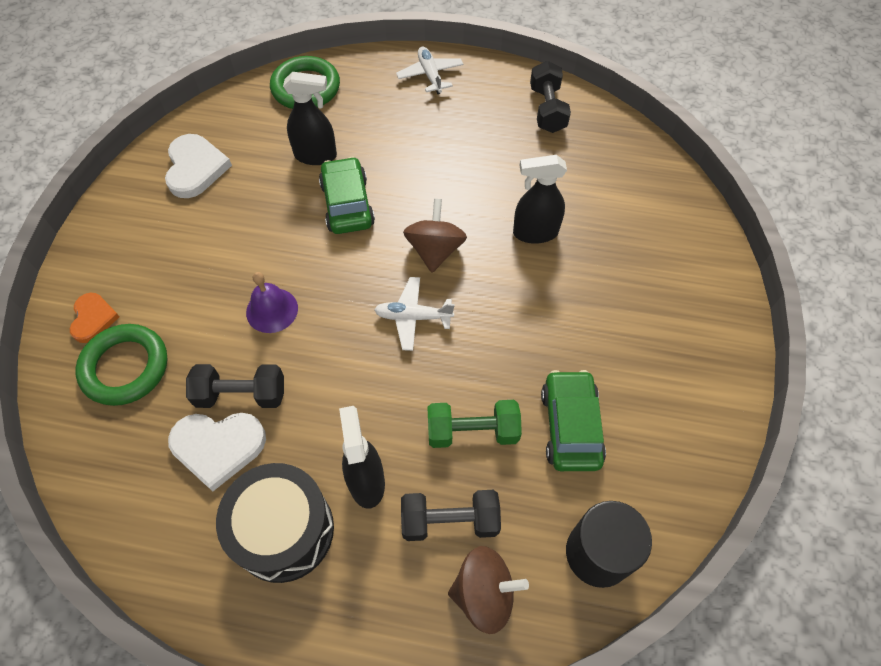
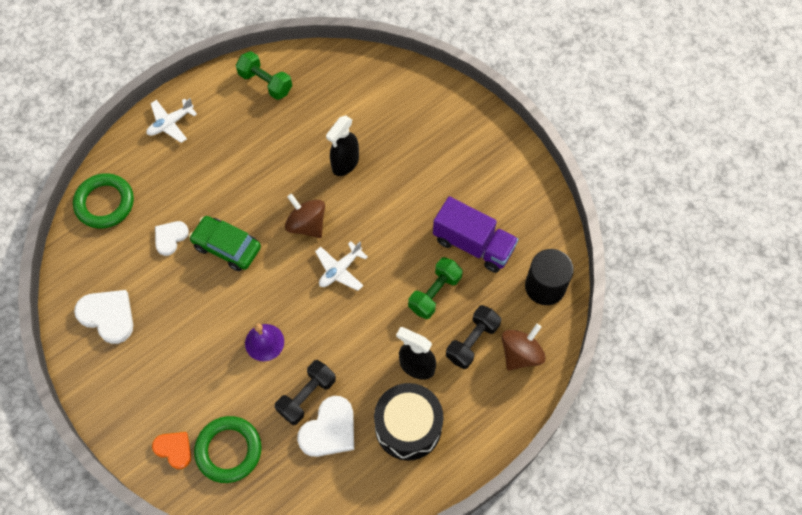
camera: 50 degrees left, 5 degrees up
(316, 156) = (170, 237): black spray bottle -> white heart
(430, 75) = (171, 123): white plane -> white plane turned 60 degrees counterclockwise
(547, 109) = (265, 83): black dumbbell -> green dumbbell
(570, 426) = (473, 244): green car -> purple truck

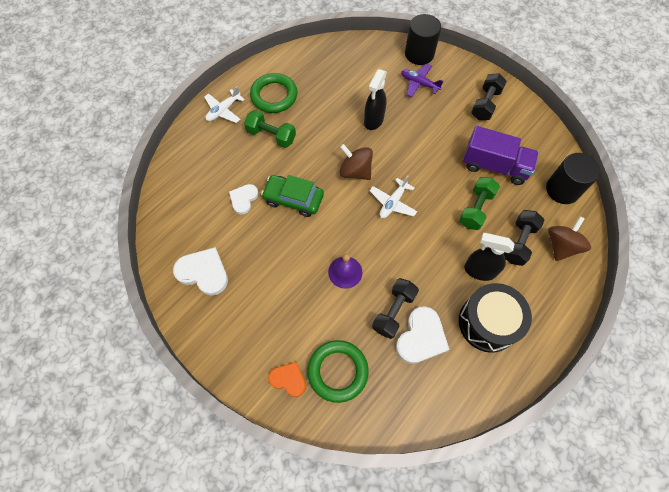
camera: 10 degrees left, 0 degrees up
(105, 203) = (181, 180): green ring -> green ring (274, 96)
(265, 83) = (293, 70): green dumbbell -> green dumbbell (271, 136)
(413, 124) = (419, 84): none -> purple plane
(424, 84) = (419, 54): none -> black cylinder
(486, 164) = (485, 104): none -> black dumbbell

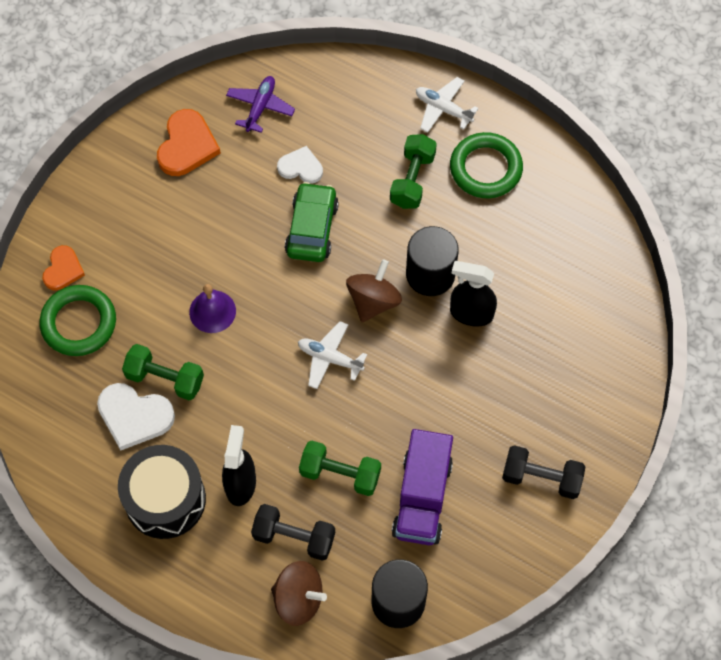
camera: 80 degrees right, 0 degrees up
(203, 272) = (187, 146): white heart -> orange heart
(394, 311) = (165, 379): black dumbbell -> green dumbbell
(419, 54) = (624, 366): black cylinder -> black cylinder (430, 274)
(419, 84) = (560, 372): purple plane -> purple plane (260, 107)

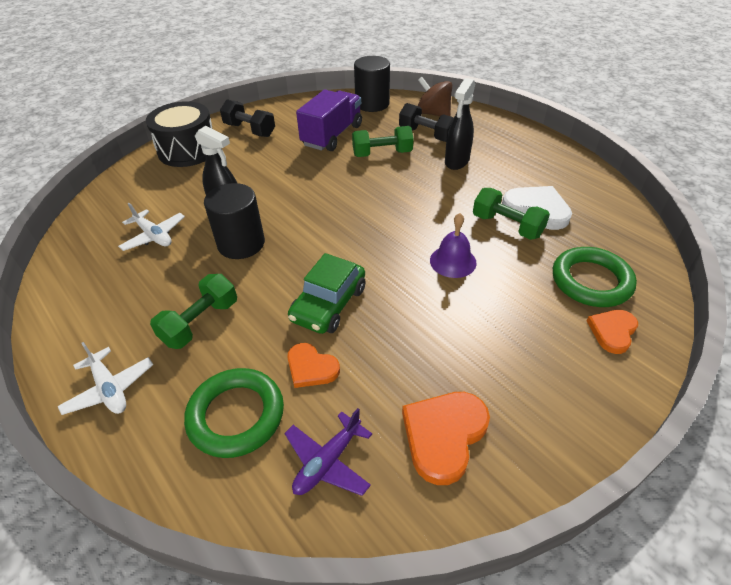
camera: 160 degrees left, 20 degrees down
(165, 499) = (516, 164): black drum -> black drum (188, 150)
(301, 167) = (311, 368): white heart -> orange heart
(330, 358) = (359, 210): white plane -> white plane (154, 236)
(340, 474) = (382, 154): green dumbbell -> green dumbbell turned 45 degrees counterclockwise
(373, 301) = (302, 237): brown spinning top -> none
(485, 168) = (121, 313): green ring -> green ring (236, 415)

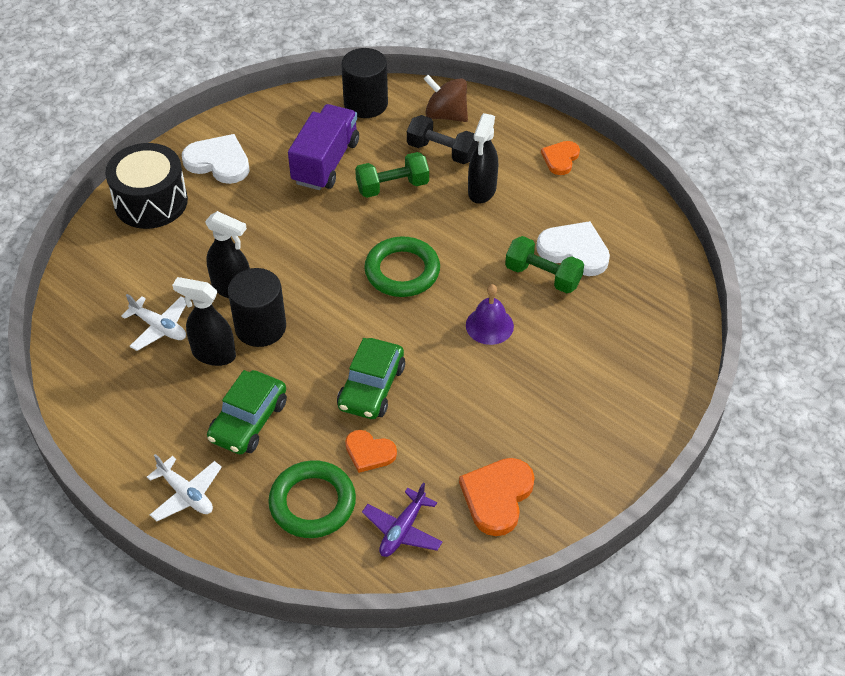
camera: 10 degrees left, 5 degrees up
(191, 261) = (213, 354): none -> black spray bottle
(200, 322) = (248, 421): green dumbbell -> green car
(250, 130) = (218, 162): black dumbbell -> white heart
(591, 281) = (627, 334): green ring -> green ring (402, 271)
(612, 331) = (644, 385): orange heart -> orange heart (560, 159)

